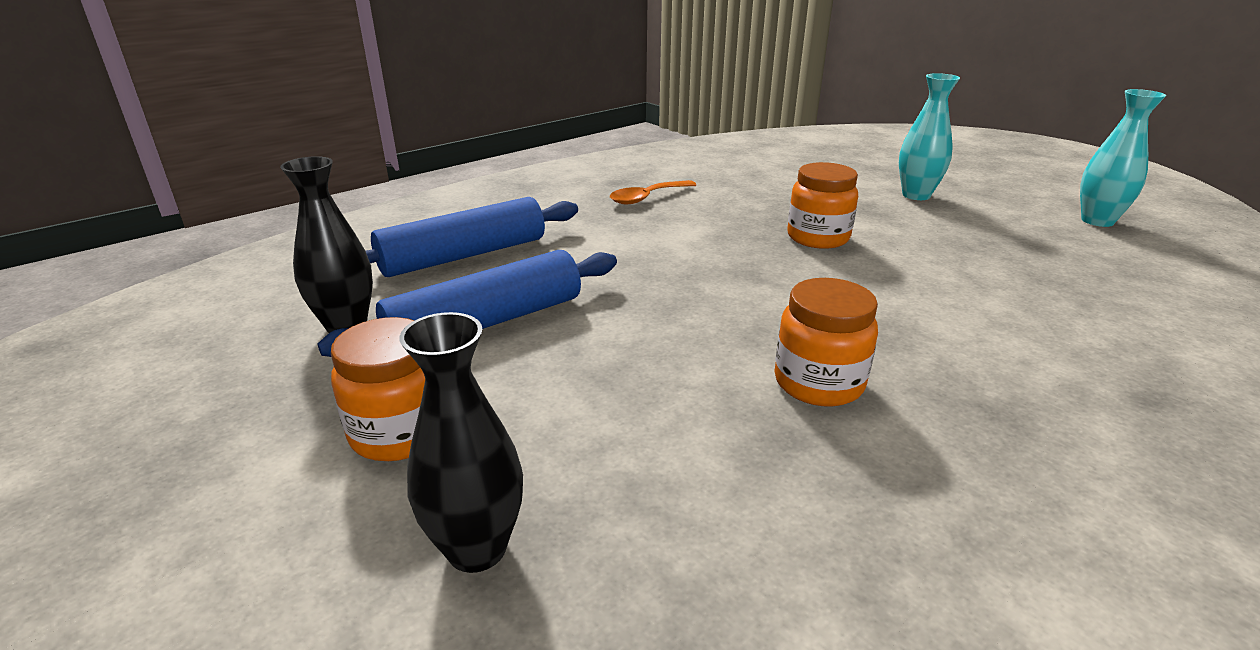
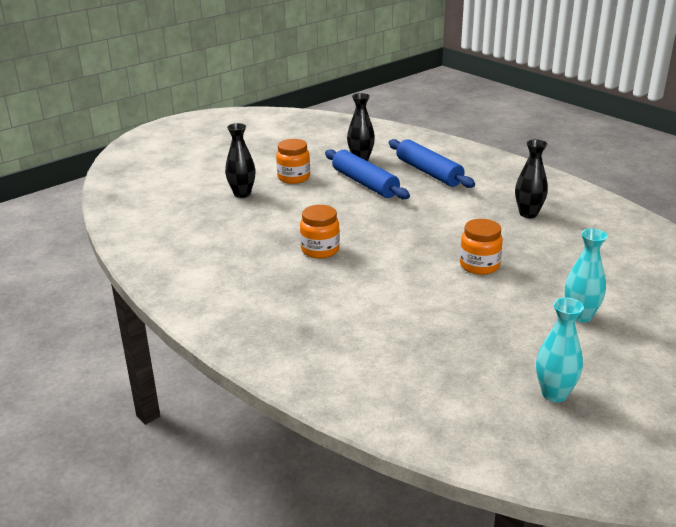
camera: 90 degrees right, 0 degrees up
(647, 198) = (528, 214): orange spoon -> black vase

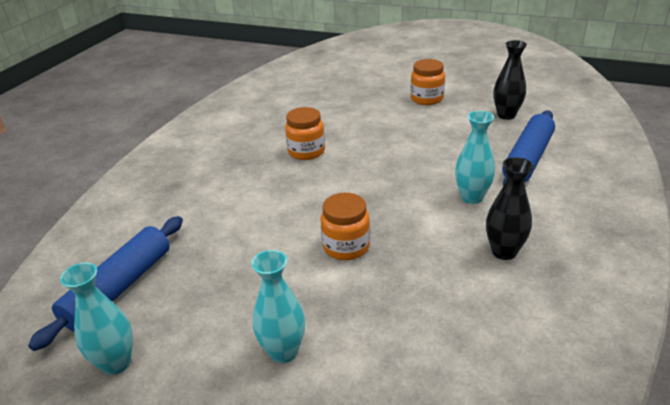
camera: 65 degrees right, 5 degrees up
(242, 194) = (372, 89): black vase -> none
(365, 183) = (457, 133): blue rolling pin -> blue rolling pin (119, 288)
(459, 205) = (472, 197): none -> turquoise vase

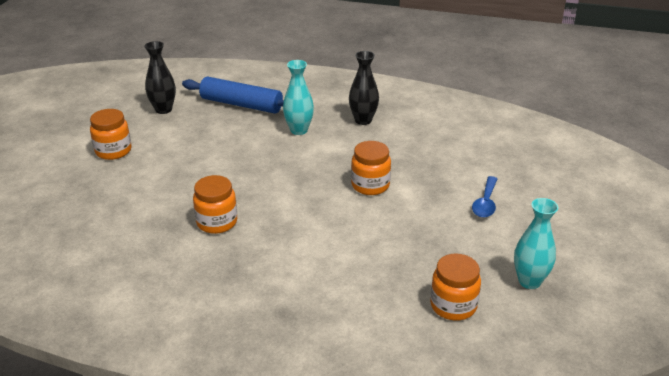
camera: 100 degrees left, 0 degrees up
(119, 288) = (453, 306): blue rolling pin -> orange jar
(283, 352) = (485, 203): turquoise vase -> blue spoon

